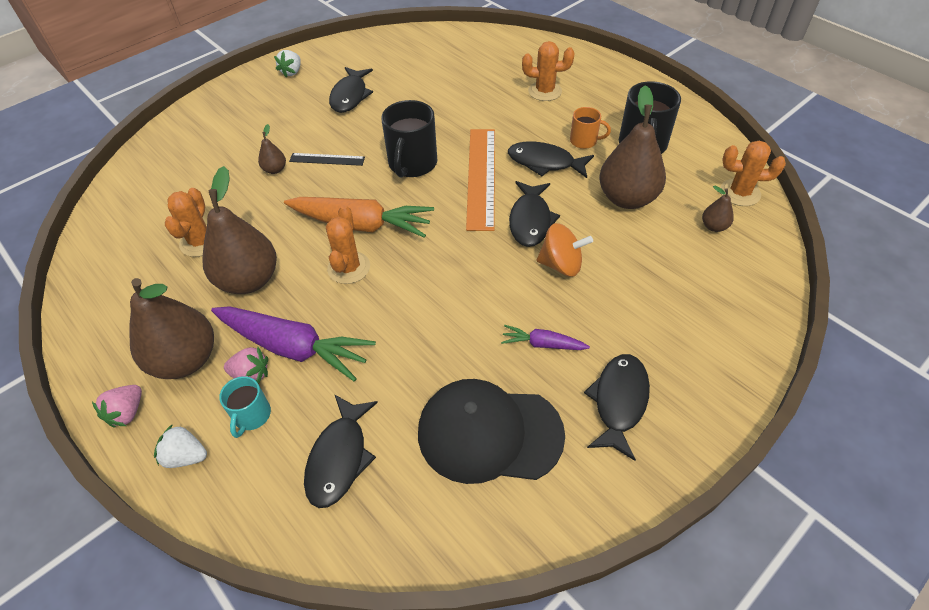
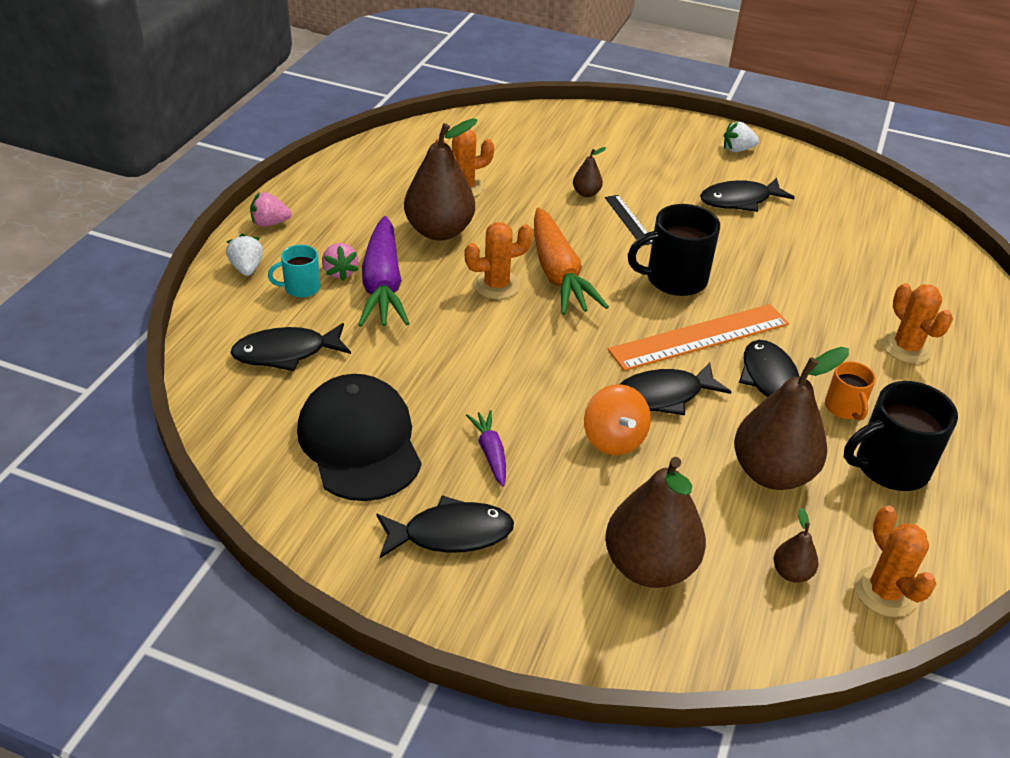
camera: 60 degrees right, 10 degrees down
(185, 360) = (334, 231): brown pear -> brown pear (649, 566)

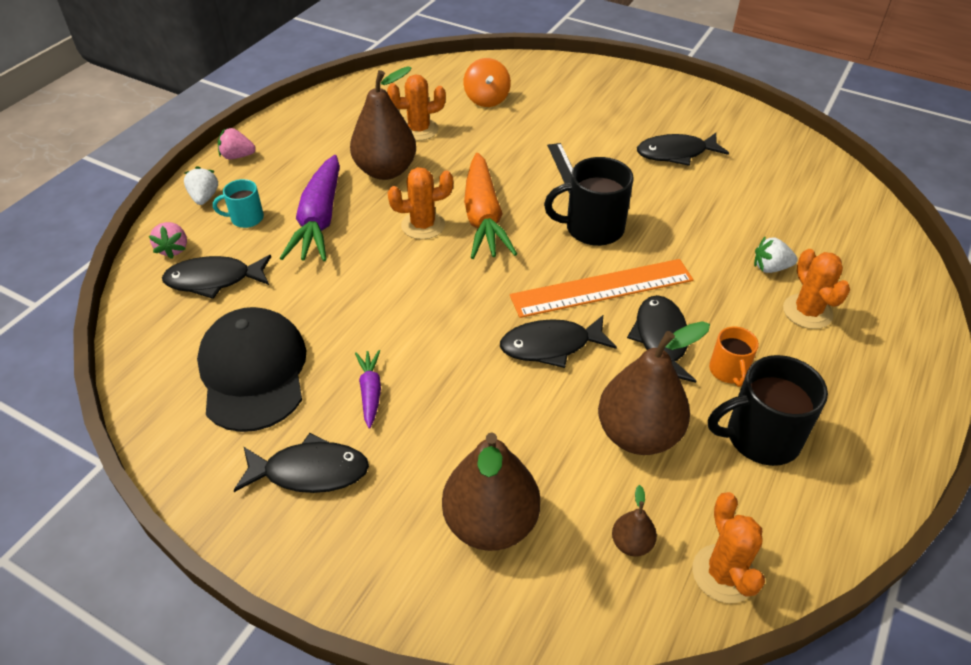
camera: 10 degrees right, 5 degrees up
(340, 272) = (285, 205): pink strawberry -> pink strawberry (173, 249)
(586, 193) = (531, 140): brown pear -> none
(613, 439) = (491, 387): orange spinning top -> orange spinning top (486, 99)
(737, 149) = (686, 103): white strawberry -> white strawberry (770, 268)

